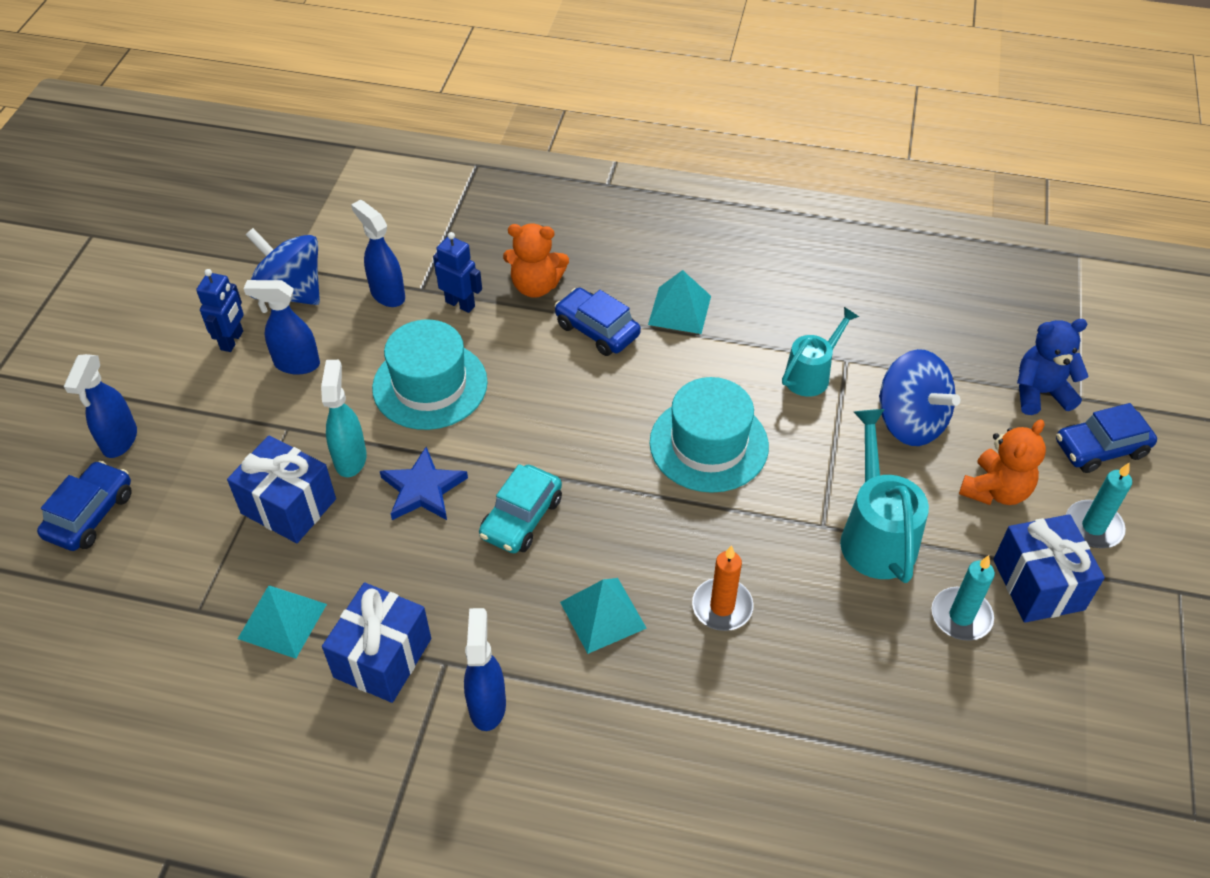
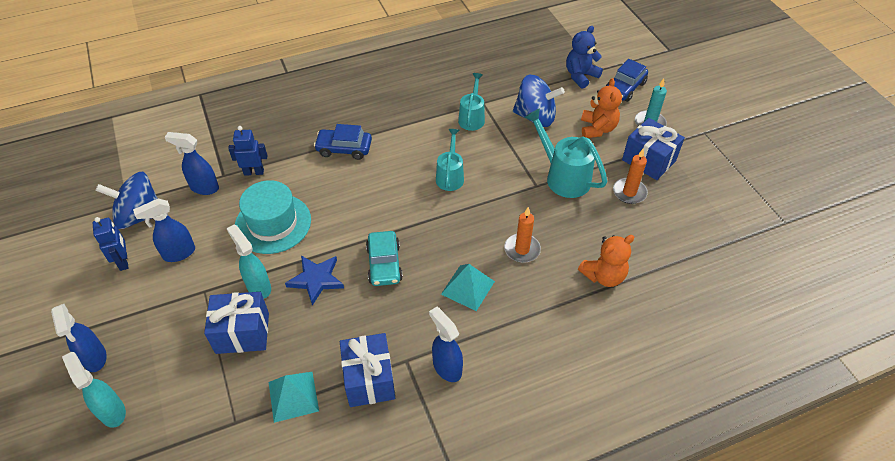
camera: 35 degrees left, 0 degrees up
(90, 514) = (112, 411): blue car -> turquoise spray bottle
(536, 286) = (290, 142): orange teddy bear -> orange teddy bear (603, 276)
(680, 310) = (380, 118): turquoise pyramid -> none
(709, 444) = (450, 176): turquoise hat -> turquoise watering can
(961, 616) = (629, 192): turquoise candle -> orange candle

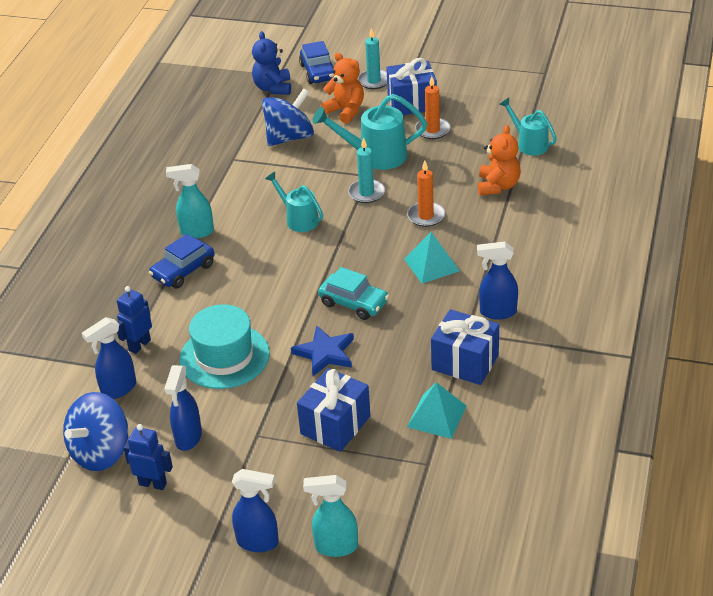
camera: 50 degrees left, 10 degrees down
(258, 286) = (292, 395): turquoise spray bottle -> turquoise spray bottle (196, 232)
(472, 118) = (244, 174): turquoise watering can -> turquoise watering can (529, 144)
(515, 197) = (366, 193): none -> turquoise candle

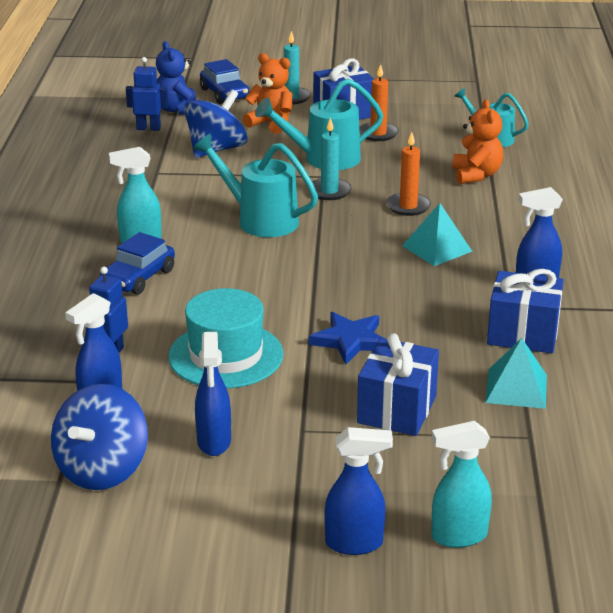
camera: 15 degrees left, 10 degrees down
(153, 483) = (186, 496): blue robot -> blue robot (148, 128)
(298, 219) = (260, 220): turquoise watering can -> turquoise watering can, size x1.54
(354, 303) = (362, 290): turquoise car -> none

